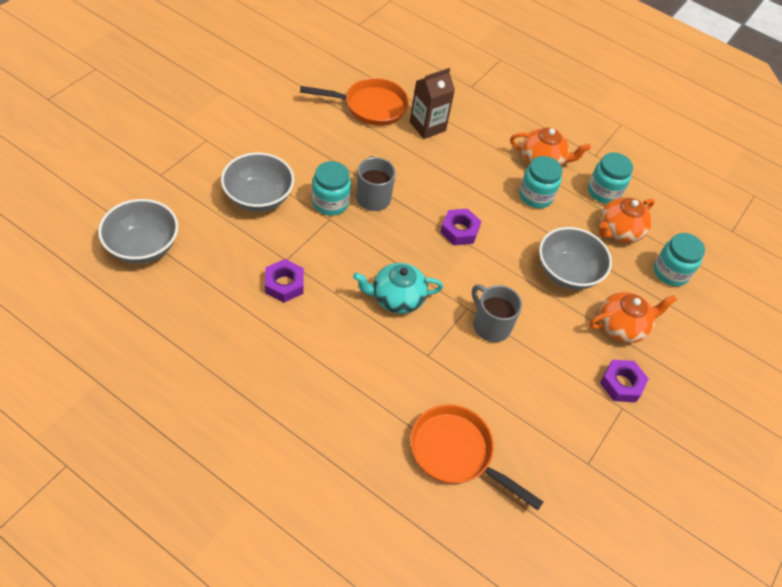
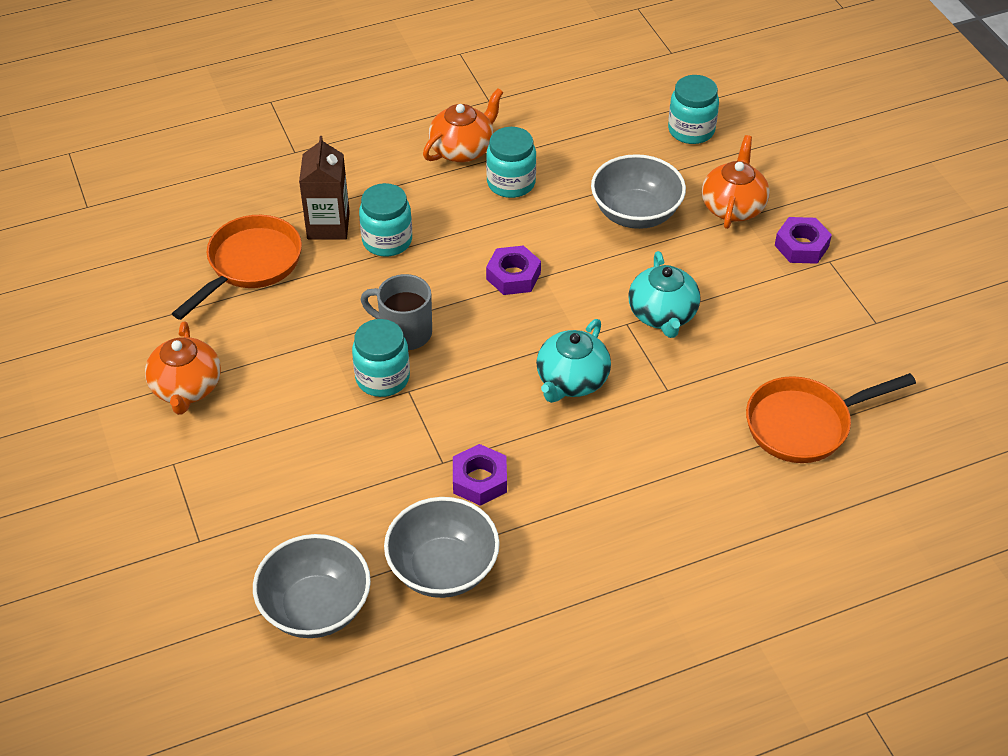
camera: 50 degrees left, 5 degrees down
(258, 198) = (320, 448): grey bowl -> grey bowl (443, 569)
(490, 325) = (662, 315): grey mug -> turquoise teapot
(604, 192) = (547, 122): turquoise jar -> turquoise jar (387, 241)
(619, 231) = (609, 140): orange teapot -> orange teapot (186, 388)

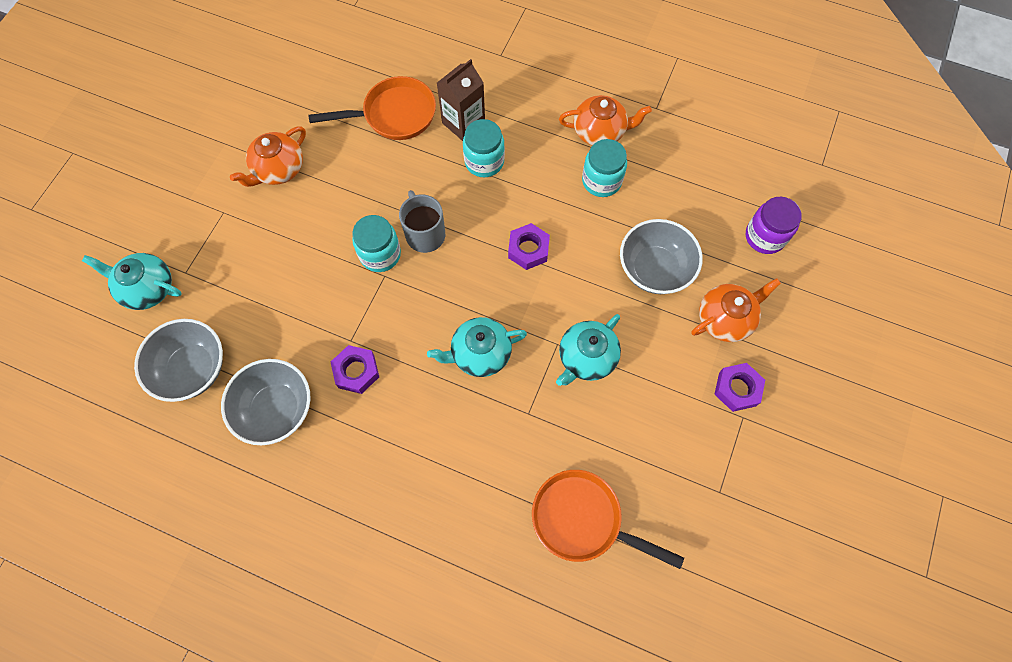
camera: 45 degrees right, 20 degrees up
(175, 584) = (147, 288): none -> turquoise teapot
(691, 130) = (765, 236): turquoise jar -> purple jar

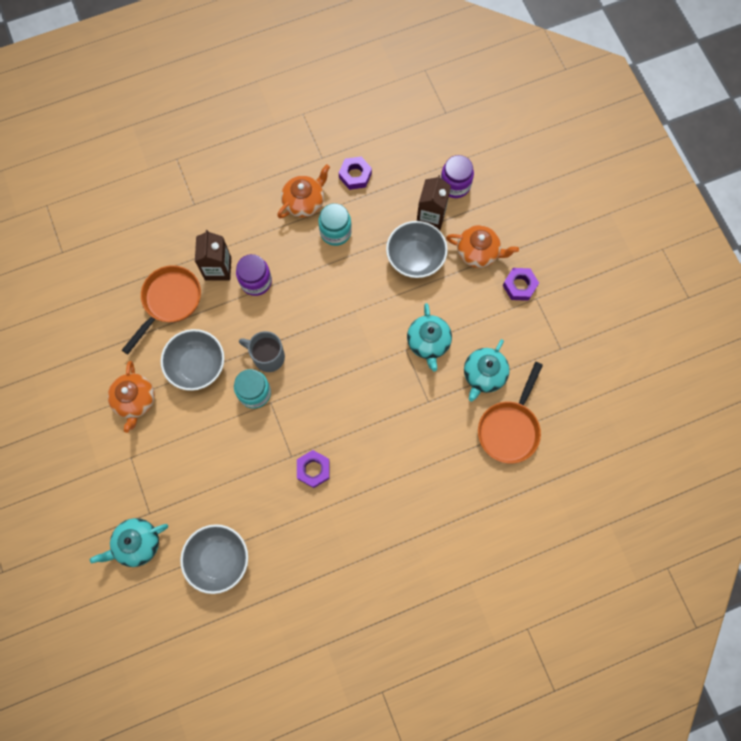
camera: 45 degrees left, 5 degrees up
(276, 409) = (291, 533): grey bowl -> grey bowl (197, 366)
(480, 353) = (370, 394): turquoise teapot -> turquoise teapot (484, 375)
(484, 161) = (256, 281): turquoise jar -> purple jar
(528, 249) = (336, 311): purple nut -> purple nut (355, 175)
(583, 520) = (510, 428): orange pan -> orange pan turned 45 degrees counterclockwise
(710, 245) = (431, 216): none -> brown carton
(725, 319) = (478, 252): orange teapot -> orange teapot turned 90 degrees clockwise

